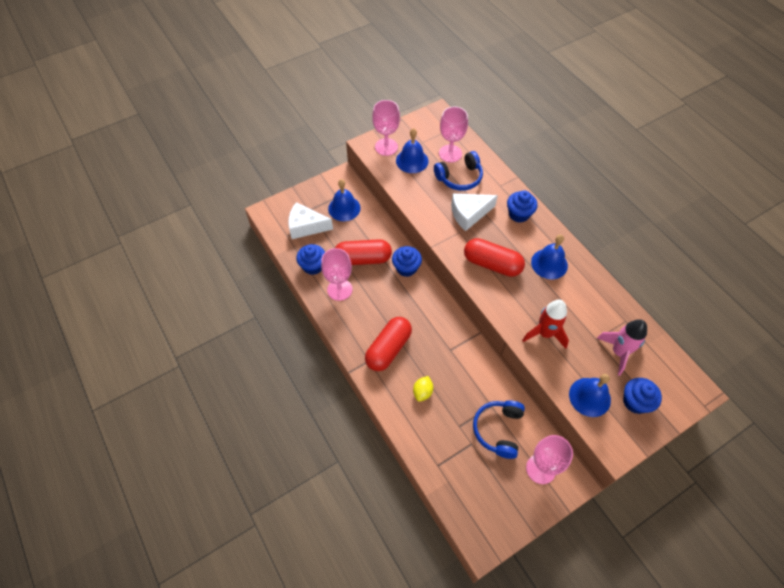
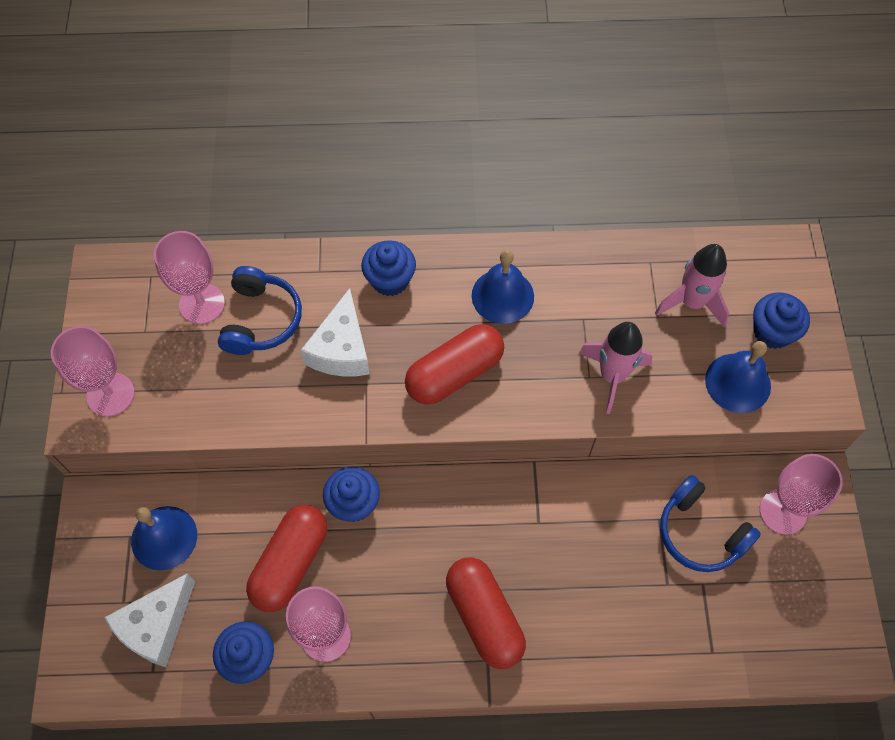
camera: 60 degrees left, 5 degrees up
(412, 160) = (172, 371): blue bell -> none
(422, 392) = (586, 606): yellow lemon -> none
(545, 333) = (612, 376): red rocket -> pink rocket

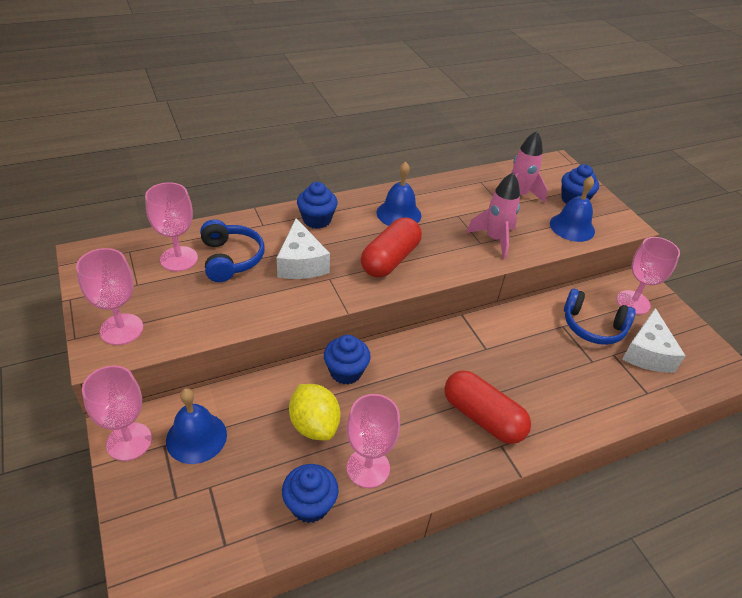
camera: 25 degrees left, 20 degrees down
(97, 520) = (129, 441): none -> pink goblet
(156, 626) = (215, 506): white cheese -> white cheese (647, 353)
(290, 563) = (314, 425): red capsule -> yellow lemon

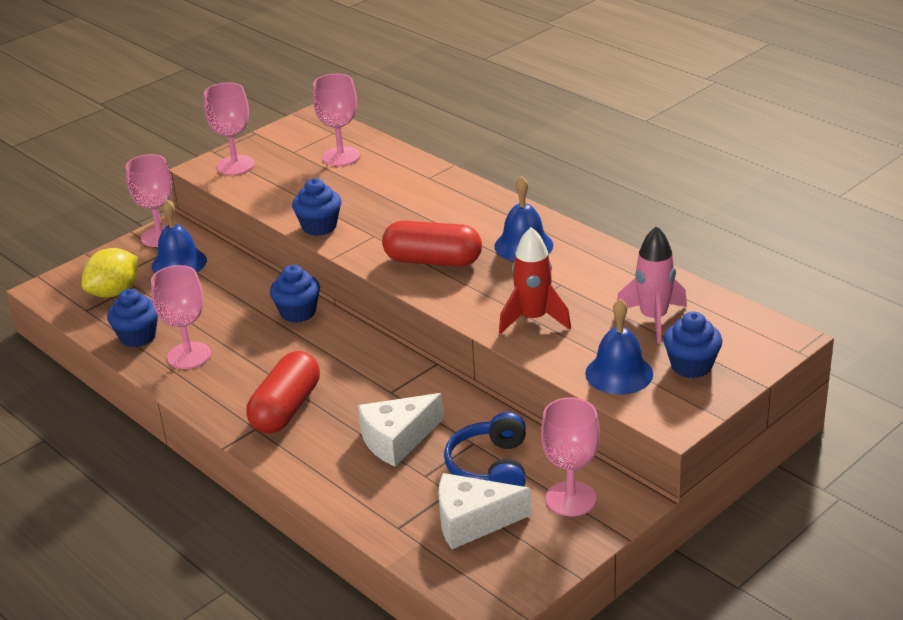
camera: 75 degrees right, 10 degrees down
(230, 259) = (361, 179): blue headphones -> none
(301, 263) = (385, 214): white cheese -> white cheese (397, 439)
(314, 425) = (222, 314): yellow lemon -> yellow lemon (114, 292)
(317, 220) = (464, 202): blue cupcake -> blue cupcake (319, 226)
(495, 239) = (533, 319): pink rocket -> red rocket

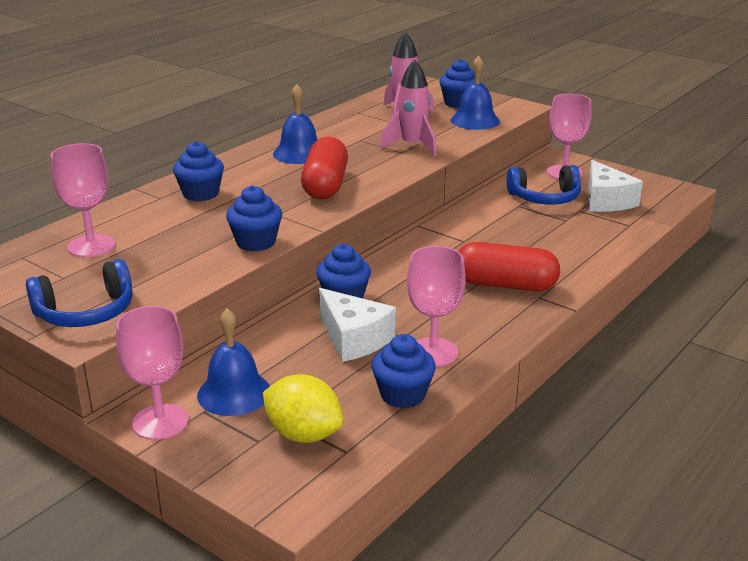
camera: 100 degrees left, 5 degrees down
(235, 165) = (86, 312): pink goblet -> blue headphones
(397, 439) = (527, 233): white cheese -> white cheese (354, 339)
(431, 196) = (201, 194): none -> blue cupcake
(533, 319) = (412, 146): red rocket -> pink rocket

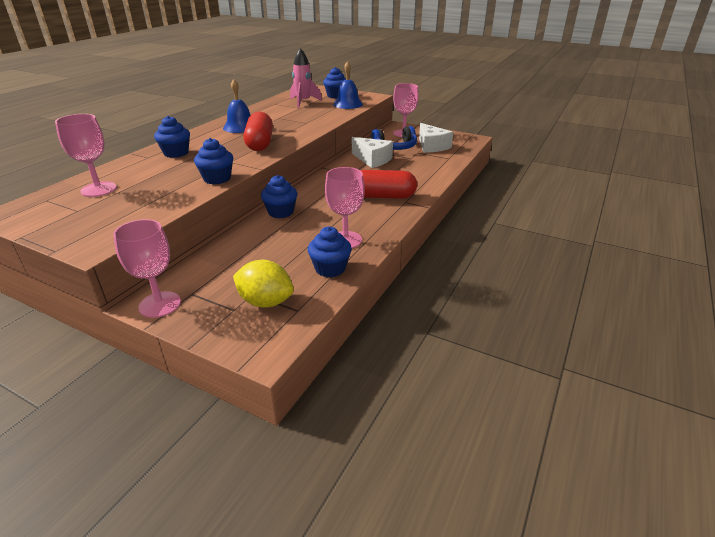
camera: 10 degrees left, 5 degrees up
(86, 312) = (95, 232): blue headphones -> none
(234, 393) = (212, 279): blue bell -> none
(354, 339) = (291, 236): white cheese -> white cheese (372, 159)
(412, 146) = (312, 119): pink rocket -> none

